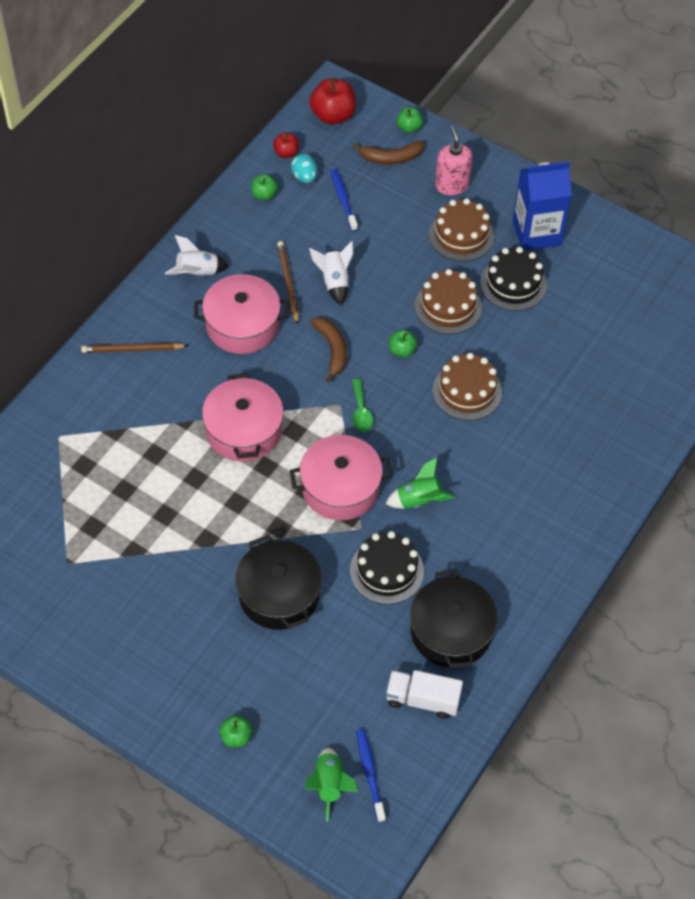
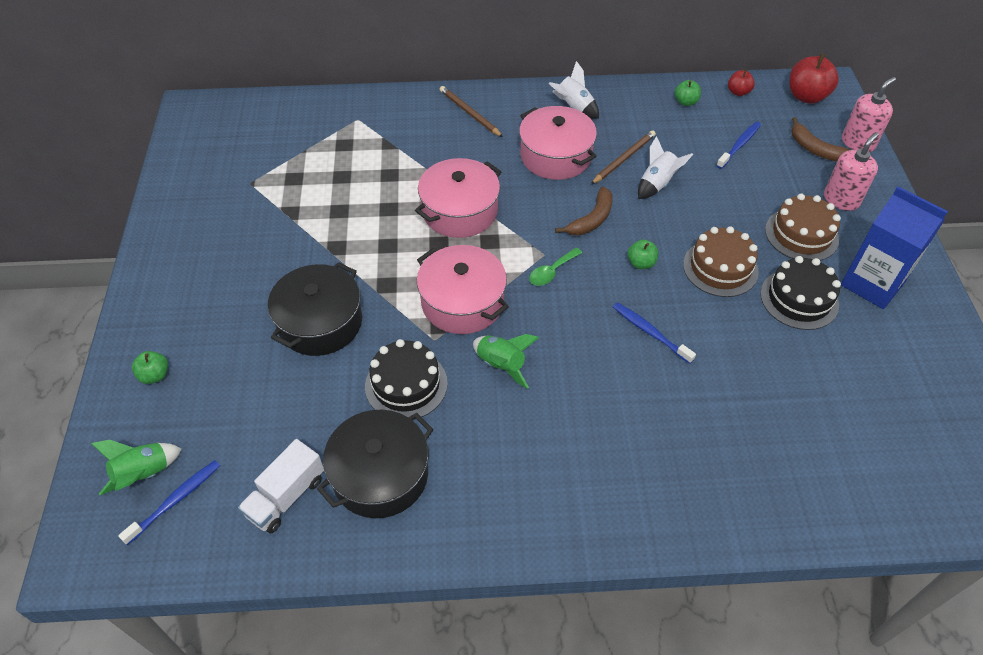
camera: 55 degrees right, 5 degrees down
(304, 177) = (730, 113): turquoise egg -> none
(409, 127) = (857, 143): green apple -> pink soap dispenser
(422, 700) = (286, 496): white truck -> white truck turned 120 degrees counterclockwise
(467, 391) = (650, 332): brown cake -> blue toothbrush

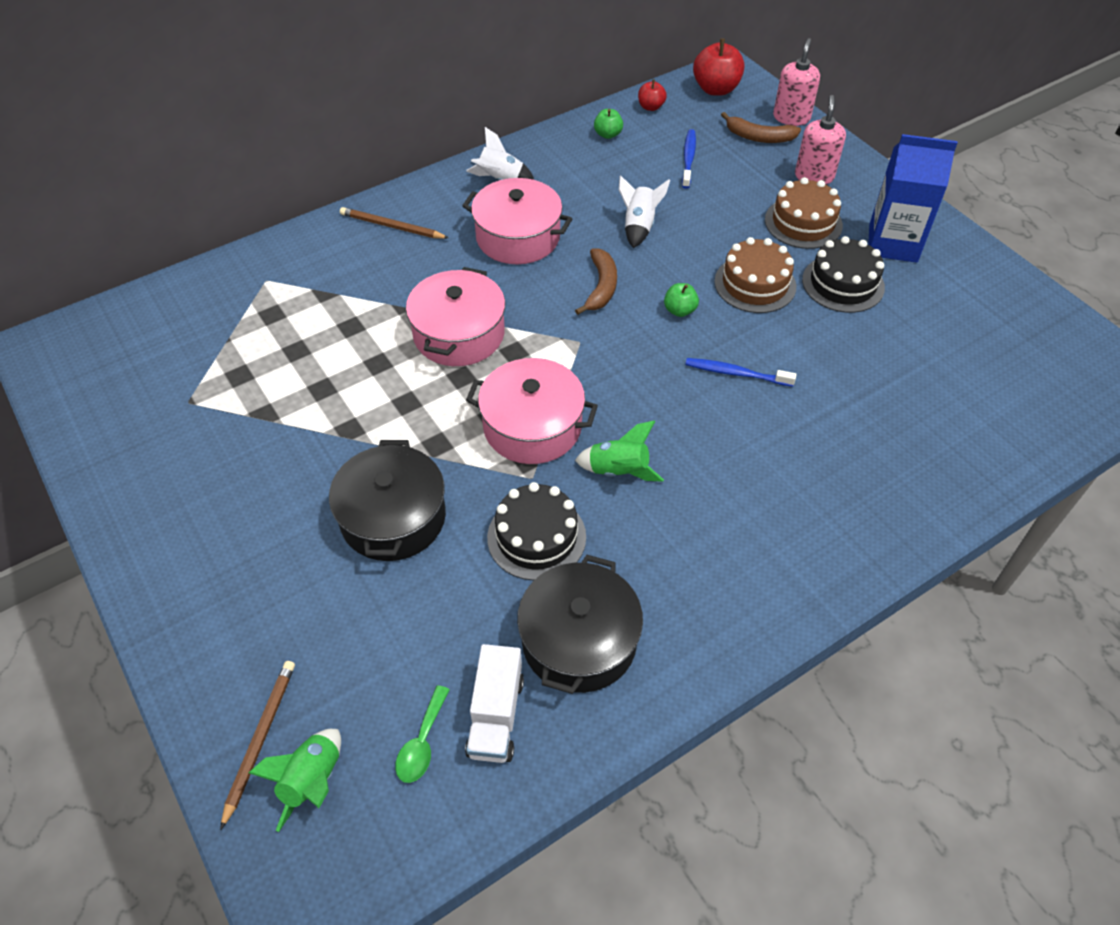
camera: 30 degrees left, 0 degrees up
(155, 375) = (238, 668): green apple -> none
(175, 500) = (373, 788): blue toothbrush -> none
(551, 272) = (600, 356): green spoon -> green spoon (422, 743)
(623, 159) = (588, 214): brown pencil -> brown pencil (260, 739)

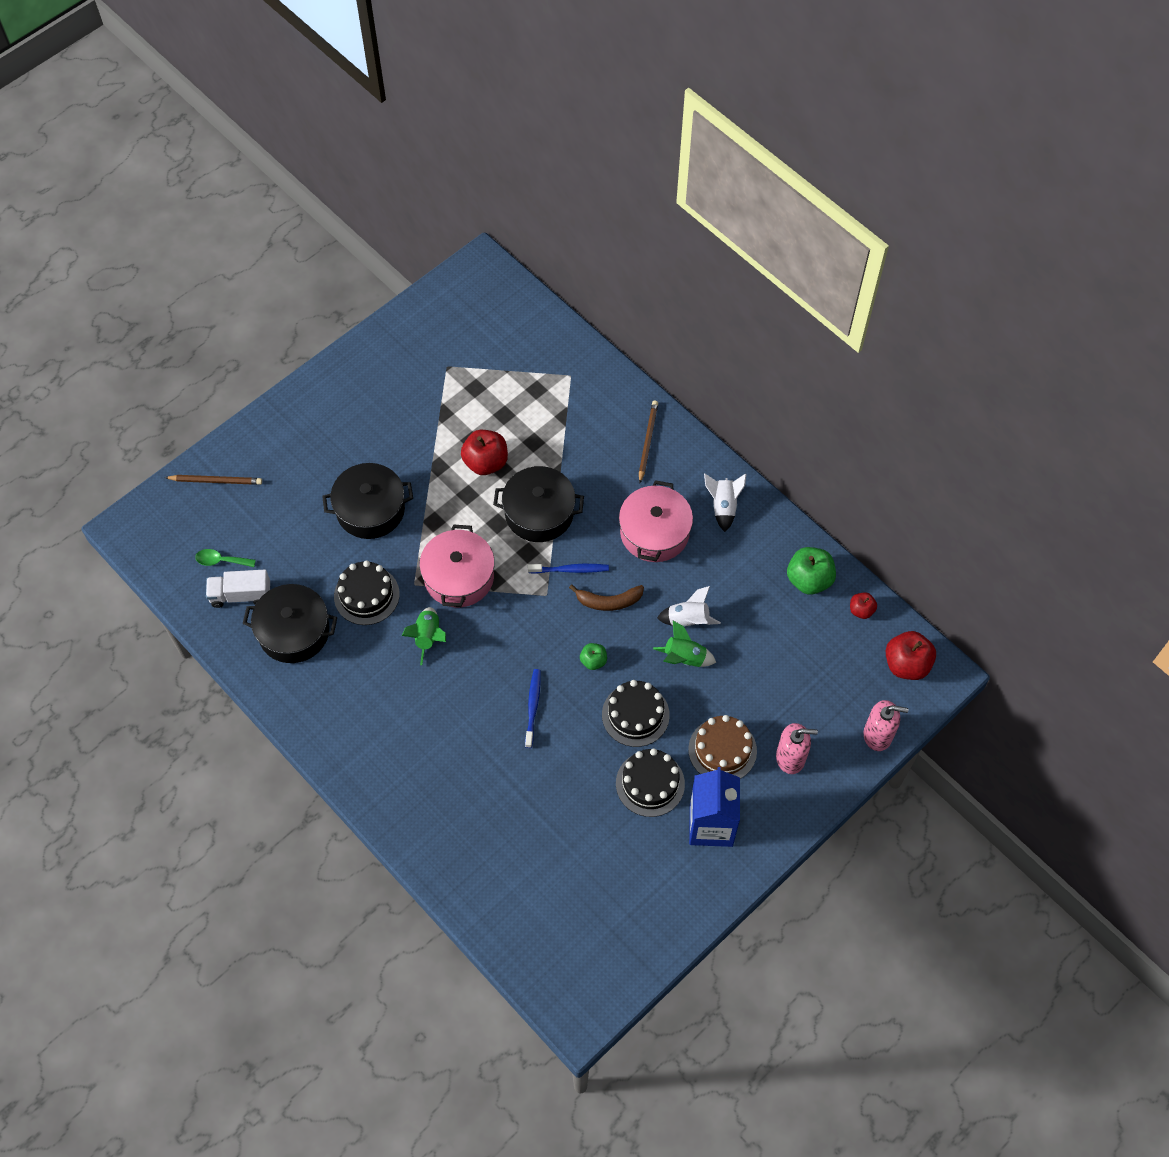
camera: 80 degrees right, 10 degrees up
(312, 781) = (195, 513): green rocket -> green rocket (684, 658)
(363, 378) = (486, 462): none -> red apple
(459, 334) = (539, 513): pink pot -> black pot
(608, 134) = (809, 580): green apple -> green apple, size x1.80
(688, 159) = (790, 650): blue toothbrush -> blue toothbrush (570, 570)
(755, 284) = (635, 715): brown cake -> black cake
(759, 137) = (838, 707): brown banana -> none

